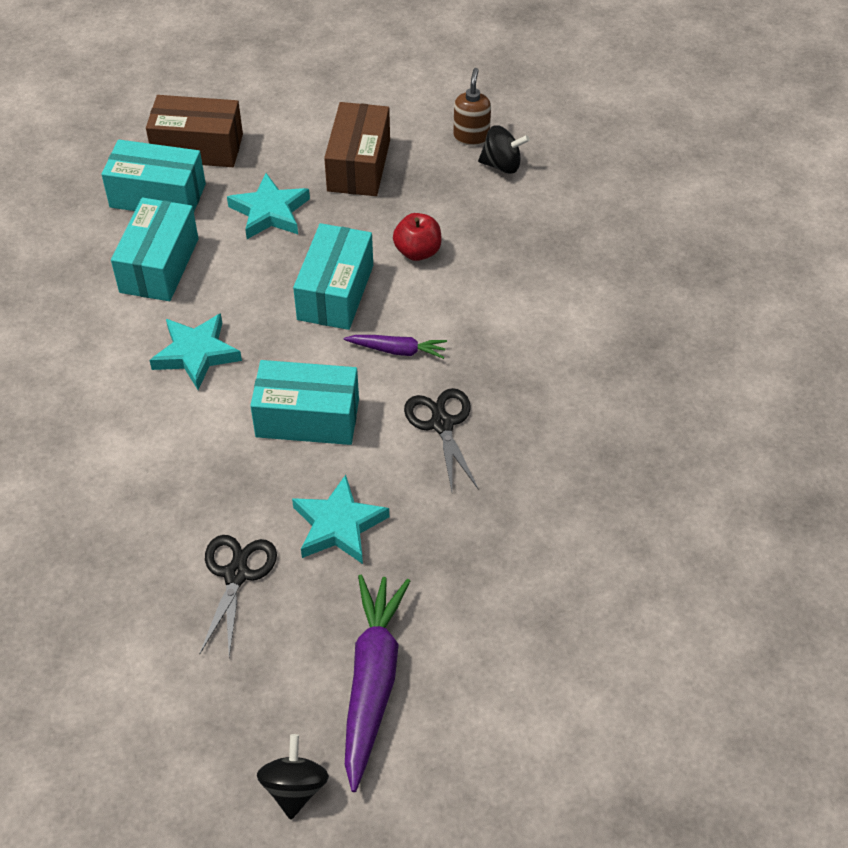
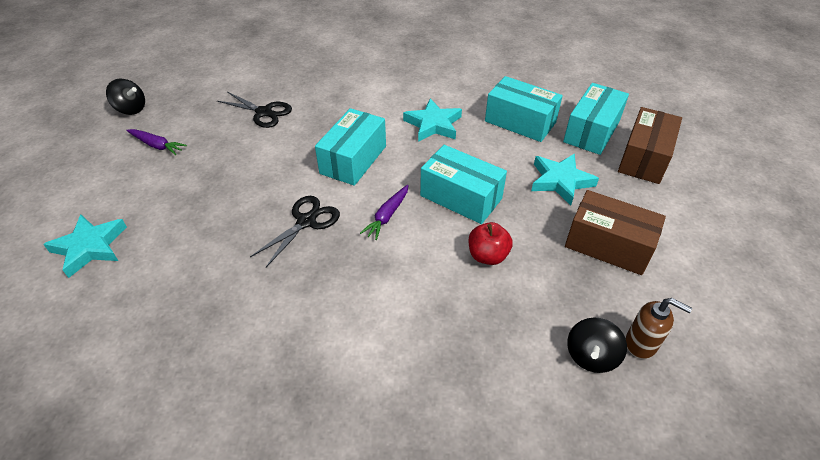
camera: 110 degrees right, 5 degrees down
(338, 525) = (264, 155): turquoise star -> turquoise star (90, 247)
(372, 682) = (157, 145): purple carrot -> purple carrot, size x0.52
(442, 424) = (306, 221): black scissors -> black scissors turned 60 degrees counterclockwise

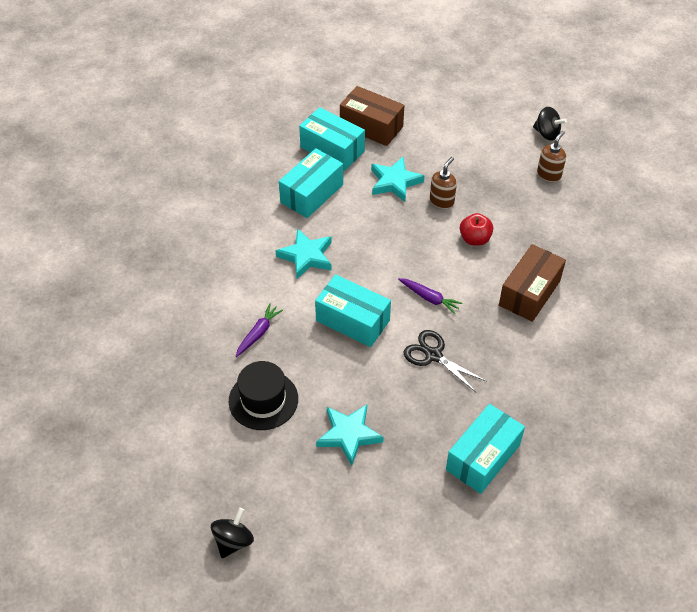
camera: 85 degrees left, 5 degrees up
(90, 247) = (460, 525): turquoise star -> turquoise star (349, 435)
(157, 145) = (310, 498): purple carrot -> purple carrot (258, 333)
(264, 112) = (263, 400): black scissors -> black hat
(461, 197) = (409, 247): turquoise box -> turquoise box (483, 457)
(544, 223) = (442, 201): none -> brown soap dispenser
(591, 356) = (559, 200): black spinning top -> black spinning top (547, 133)
(608, 245) = (465, 170): brown box -> brown box (529, 293)

